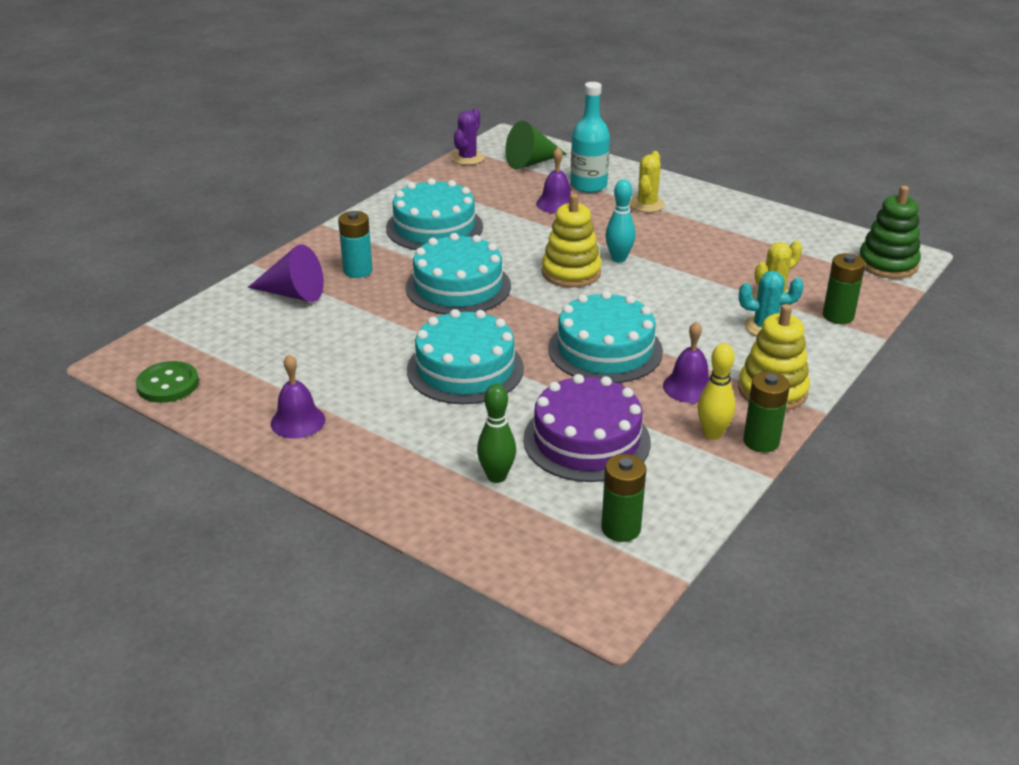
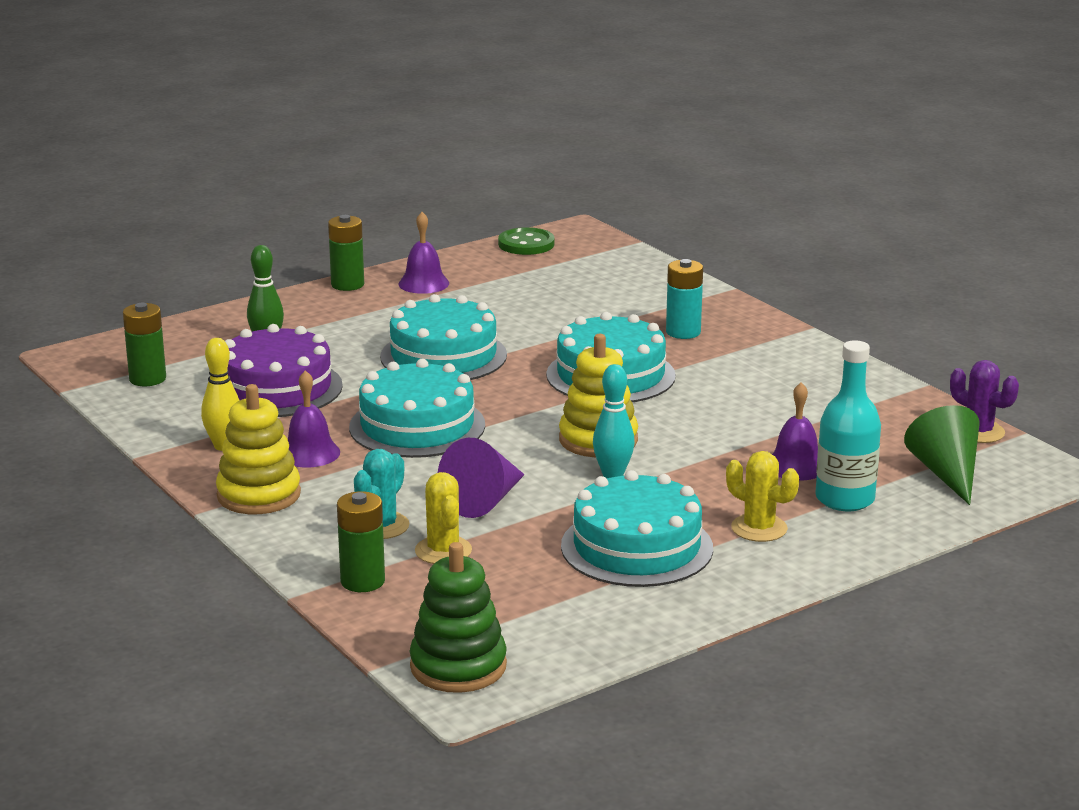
camera: 110 degrees right, 10 degrees down
(293, 294) = (653, 300): purple cone -> purple cone (485, 501)
(434, 227) = (768, 382): turquoise cake -> turquoise cake (636, 547)
(761, 441) = (187, 466): green battery -> green battery (347, 284)

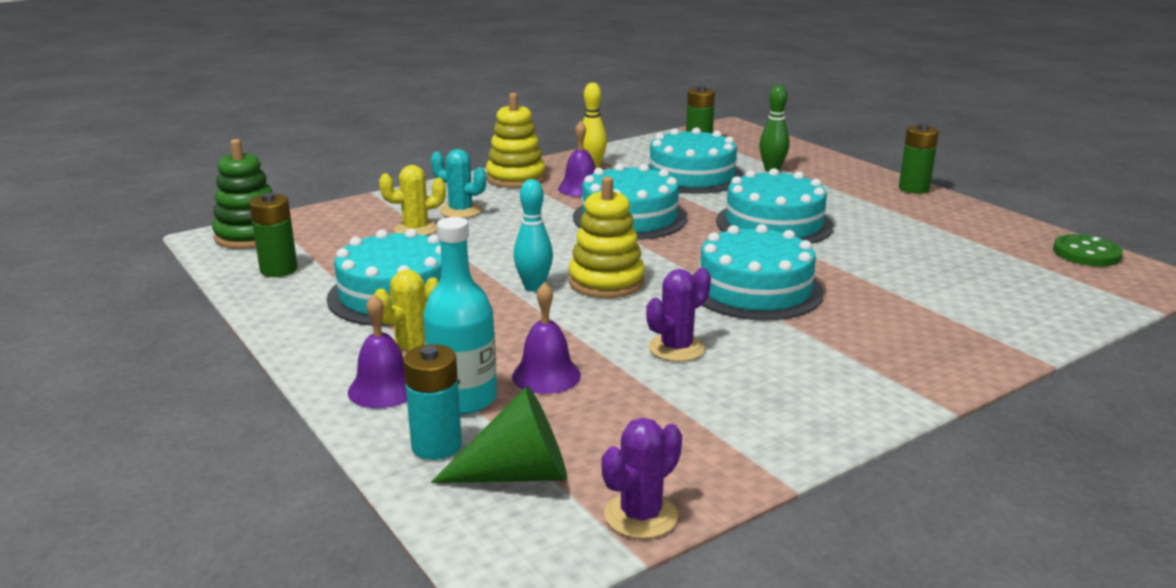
camera: 90 degrees right, 0 degrees up
(276, 388) = (691, 176): purple cake -> turquoise cake
(362, 581) = (381, 208): green battery -> green battery (279, 270)
(423, 283) = (938, 214): purple bell -> purple bell (383, 389)
(485, 501) = (494, 241): purple cone -> none
(683, 332) = (887, 327): turquoise battery -> turquoise battery (436, 446)
(735, 412) = (676, 348): none -> purple cactus

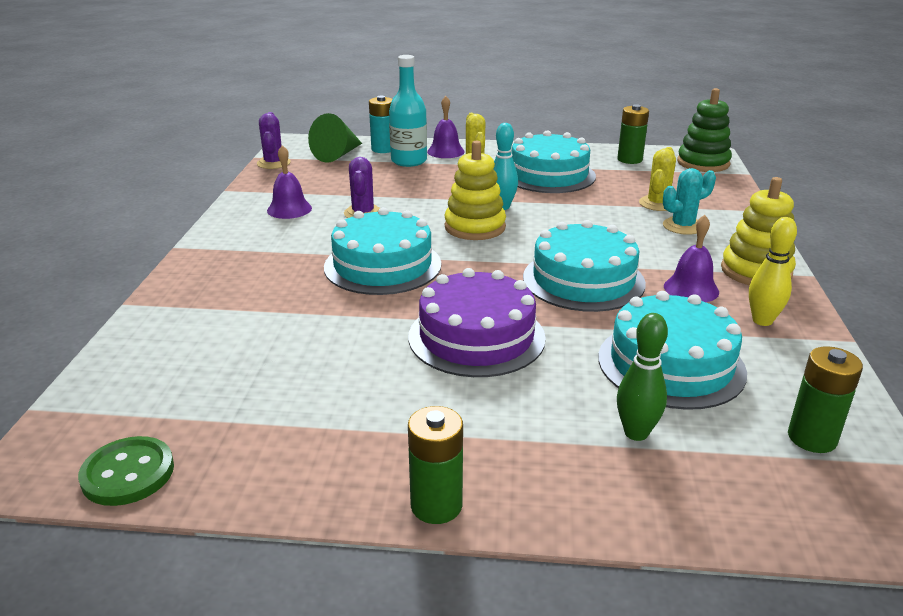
camera: 130 degrees right, 5 degrees up
(546, 375) = (397, 179): purple bell -> purple bell (289, 209)
(774, 223) = (476, 337): turquoise cake -> purple cake

